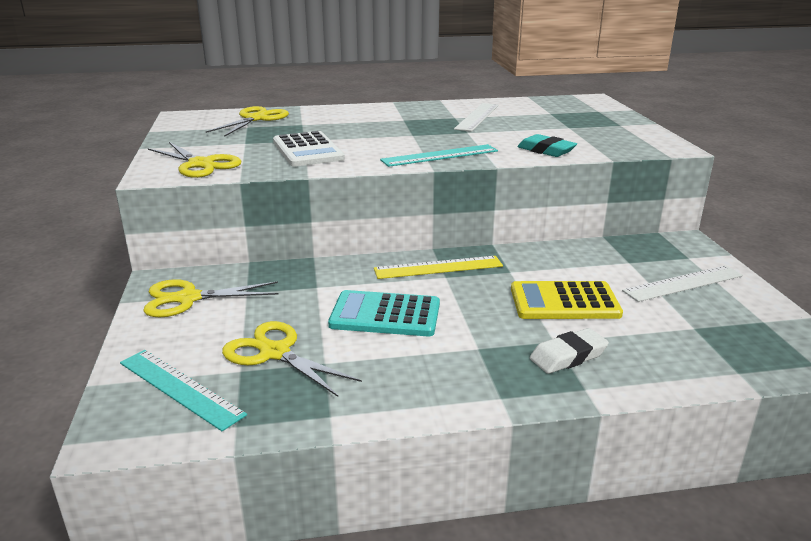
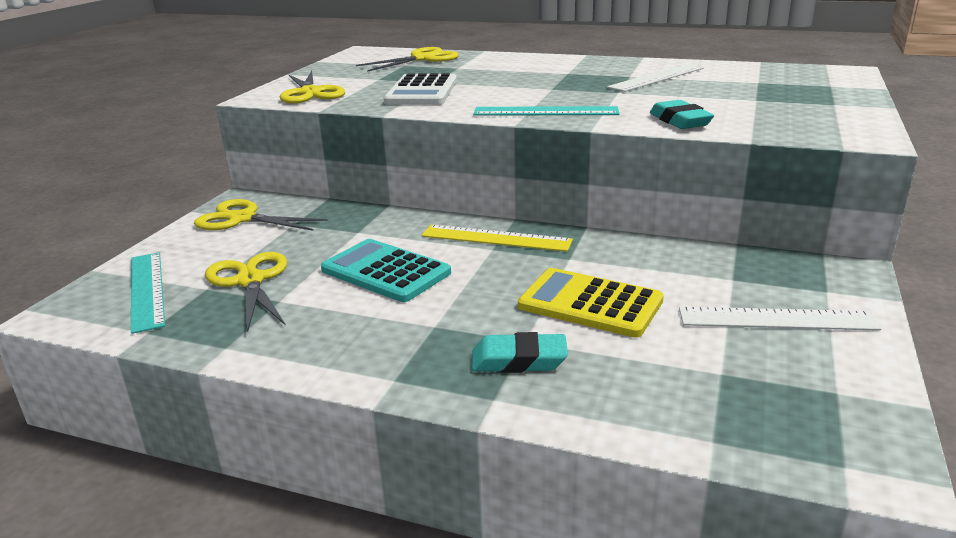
camera: 30 degrees right, 0 degrees up
(568, 356) = (519, 360): white eraser -> turquoise eraser

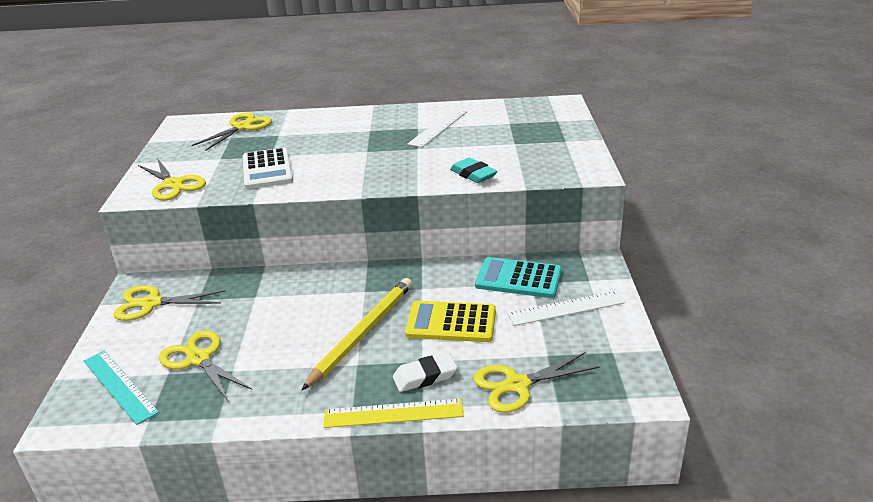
camera: 20 degrees left, 5 degrees up
(385, 271) = (298, 328): turquoise calculator -> turquoise calculator (518, 278)
(462, 293) = (362, 333): none -> yellow pencil
(496, 238) = (363, 281): yellow ruler -> yellow ruler (393, 413)
(519, 360) = (425, 376): turquoise eraser -> white eraser
(546, 111) = (376, 179): turquoise ruler -> none
(654, 402) = (517, 385): none -> yellow scissors

